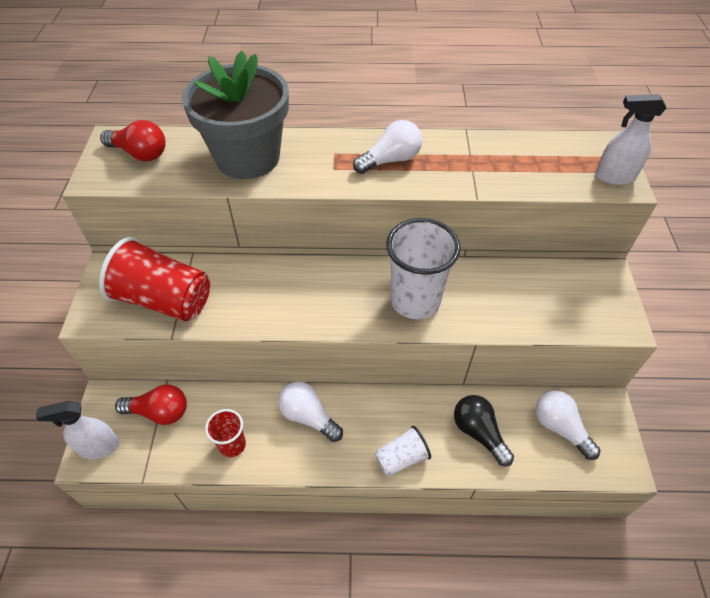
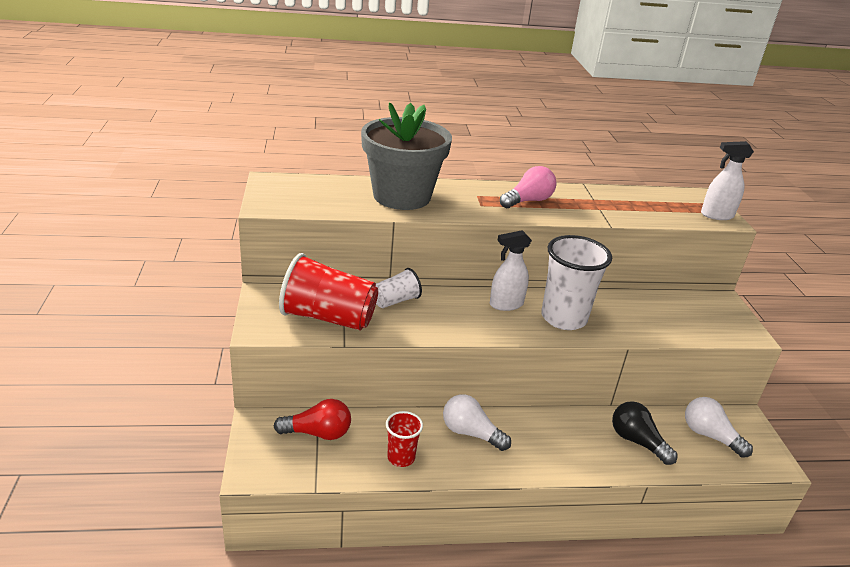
camera: 10 degrees left, 20 degrees down
(99, 447) = (261, 463): white spray bottle -> white spray bottle (506, 304)
(140, 153) = (301, 191): red light bulb -> none
(390, 160) = (528, 201): white light bulb -> pink light bulb
(401, 458) = (571, 463): white cup -> white cup (395, 301)

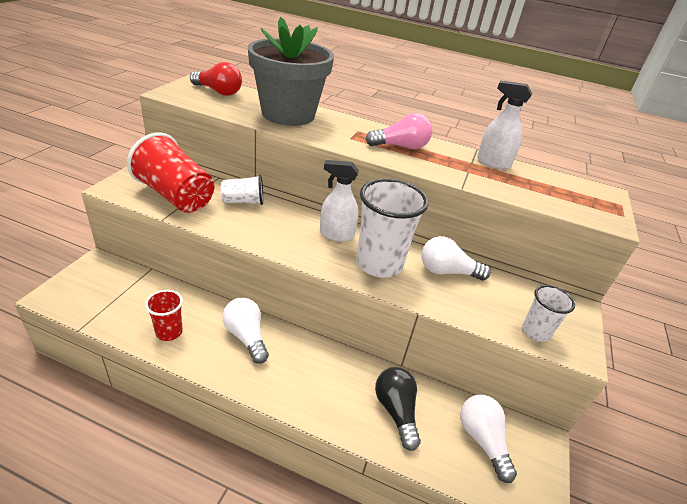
camera: 25 degrees right, 5 degrees up
(318, 433) = (129, 287): red light bulb -> red light bulb (218, 92)
(617, 305) = (447, 272): none -> white light bulb
(714, 330) = (535, 332): none -> white cup
(716, 215) = (601, 212): white spray bottle -> white spray bottle (492, 163)

